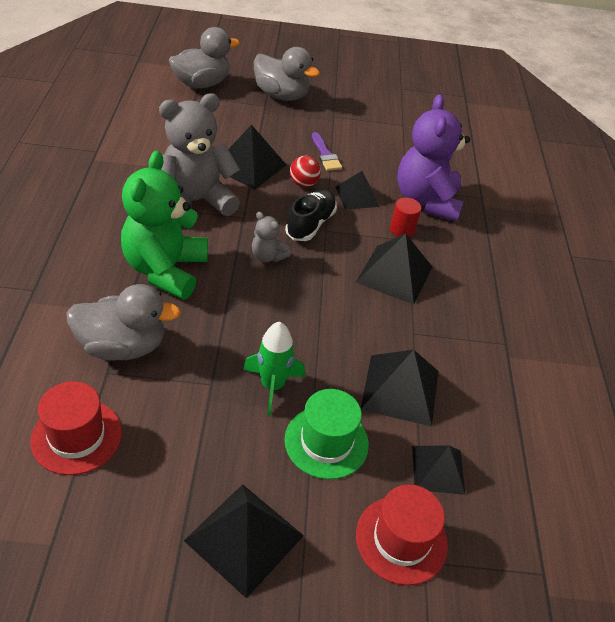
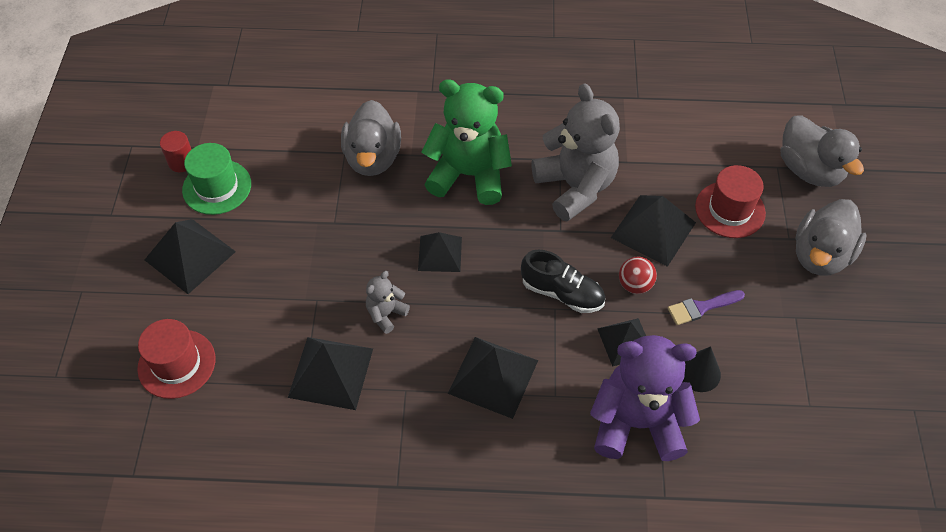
camera: 95 degrees right, 10 degrees up
(76, 436) = (283, 145): red hat -> red hat (730, 210)
(268, 256) = (502, 255): grey teddy bear -> grey teddy bear (386, 314)
(272, 386) = (333, 267): green rocket -> none
(326, 442) = (273, 309): green hat -> green hat (217, 187)
(381, 165) = (699, 372): none -> black cone
(402, 229) = (573, 389): red cylinder -> red cylinder (181, 162)
(438, 469) = (240, 399): black pyramid -> black pyramid (440, 253)

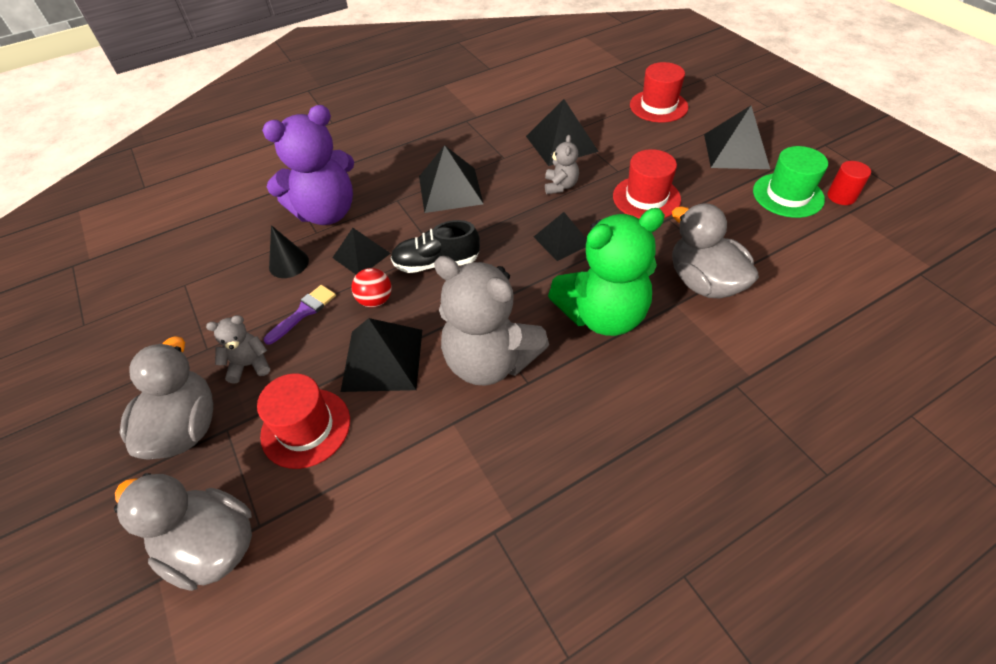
camera: 150 degrees right, 5 degrees down
(327, 253) = (646, 198): none -> red hat
(761, 281) = (249, 365): none -> grey teddy bear

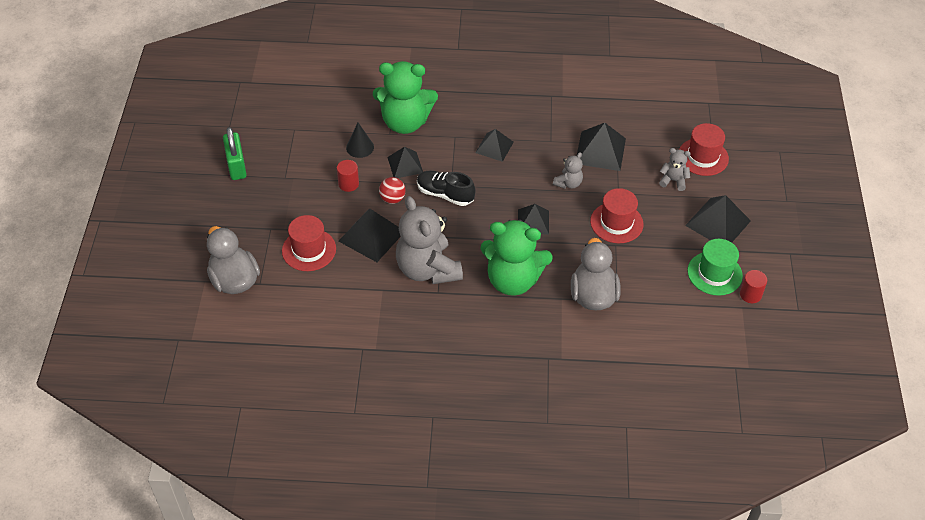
camera: 30 degrees right, 0 degrees up
(122, 370) = (236, 166): none -> green padlock
(185, 427) = (251, 216): grey duck -> none
(249, 365) = (301, 199): grey teddy bear -> grey teddy bear (673, 181)
(304, 312) = (348, 184): purple brush -> red cylinder
(326, 212) = (405, 122): purple teddy bear -> green teddy bear
(450, 189) = (494, 147): black pyramid -> black pyramid, size x0.65

